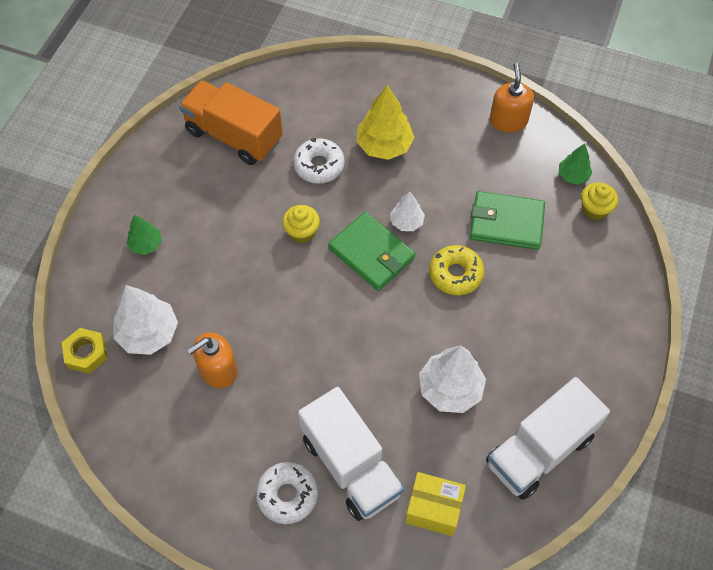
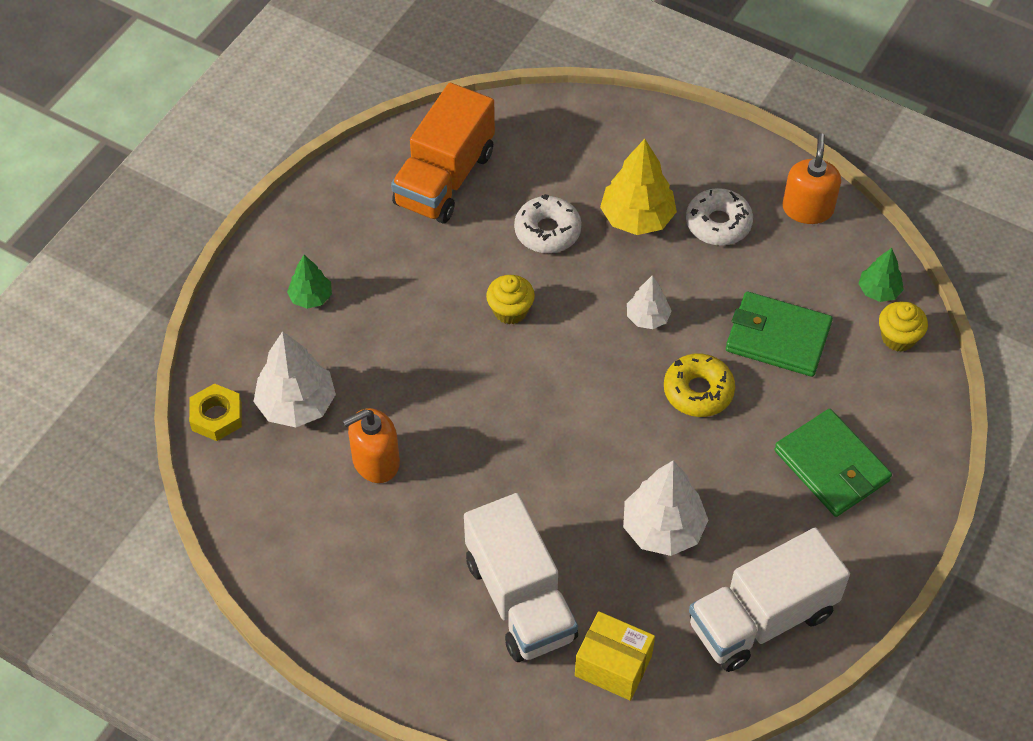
camera: 10 degrees right, 5 degrees down
(234, 136) = (444, 178): orange truck -> orange truck turned 105 degrees counterclockwise
(287, 495) = (435, 620): white donut -> white donut (718, 223)
(371, 253) = (595, 350): green wallet -> green wallet (832, 466)

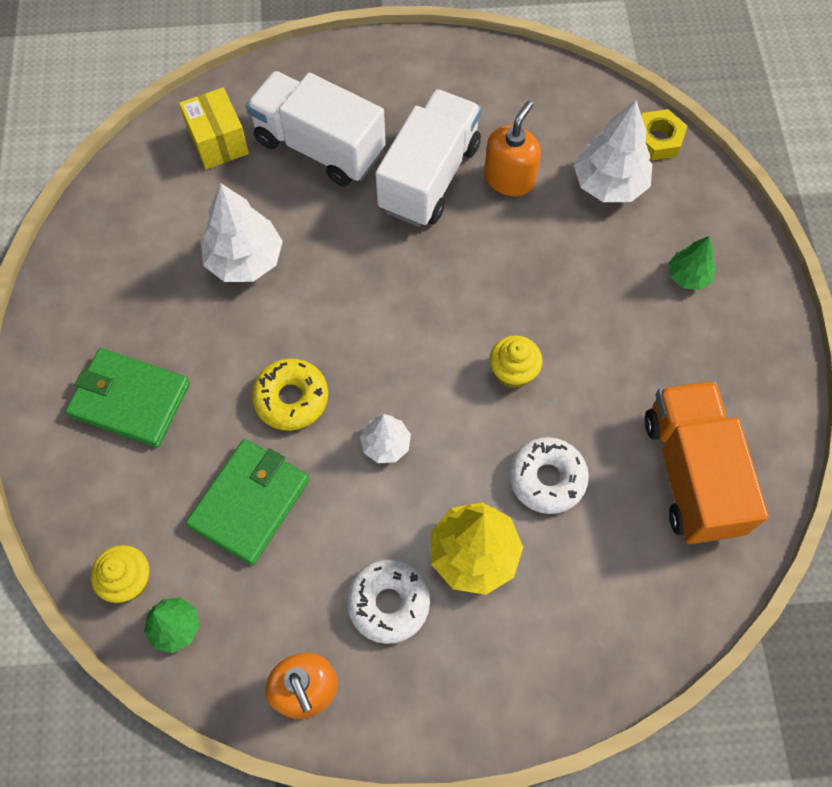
camera: 145 degrees right, 10 degrees up
(613, 666) = (218, 142): yellow box -> yellow box turned 75 degrees clockwise
(761, 618) = (124, 237): white truck -> white truck (429, 177)
(777, 337) = (250, 502): green wallet -> green wallet turned 45 degrees counterclockwise

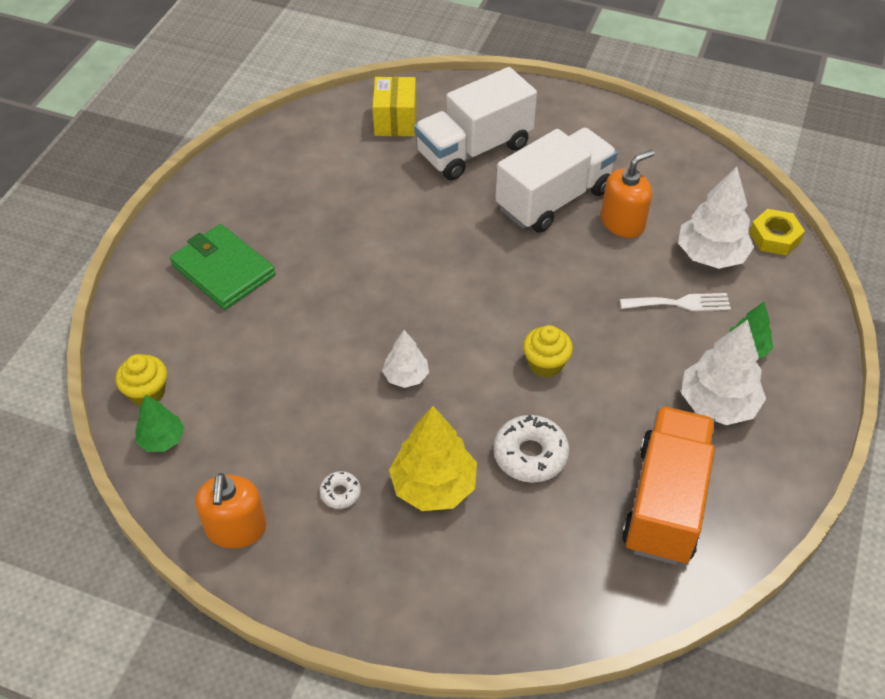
camera: 25 degrees right, 15 degrees down
(245, 260) = (368, 206): white tree -> white tree (717, 404)
(250, 502) = (272, 375): green wallet -> none
(291, 398) = (348, 315): yellow donut -> none
(319, 147) = (474, 149): white truck -> white truck turned 90 degrees counterclockwise
(388, 603) = (340, 493): white donut -> white donut, size x0.53
(605, 250) = (680, 303): none -> white fork

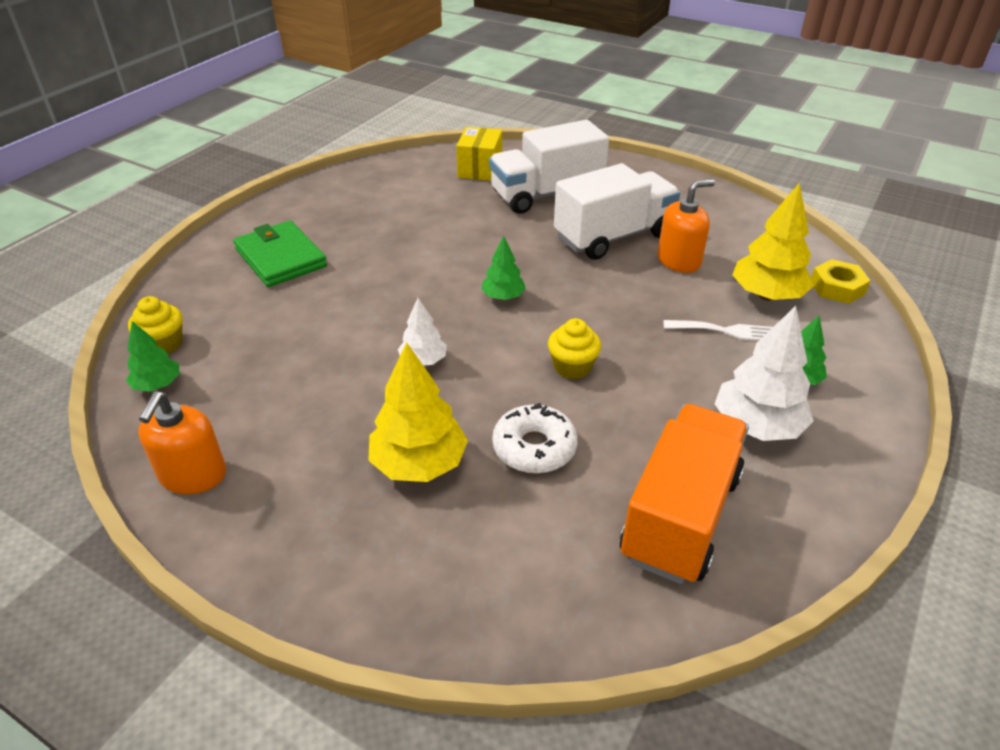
camera: 10 degrees right, 10 degrees down
(340, 493) = (316, 457): white donut -> none
(462, 290) = (503, 297): none -> green tree
(711, 255) = (767, 295): white tree -> yellow tree

